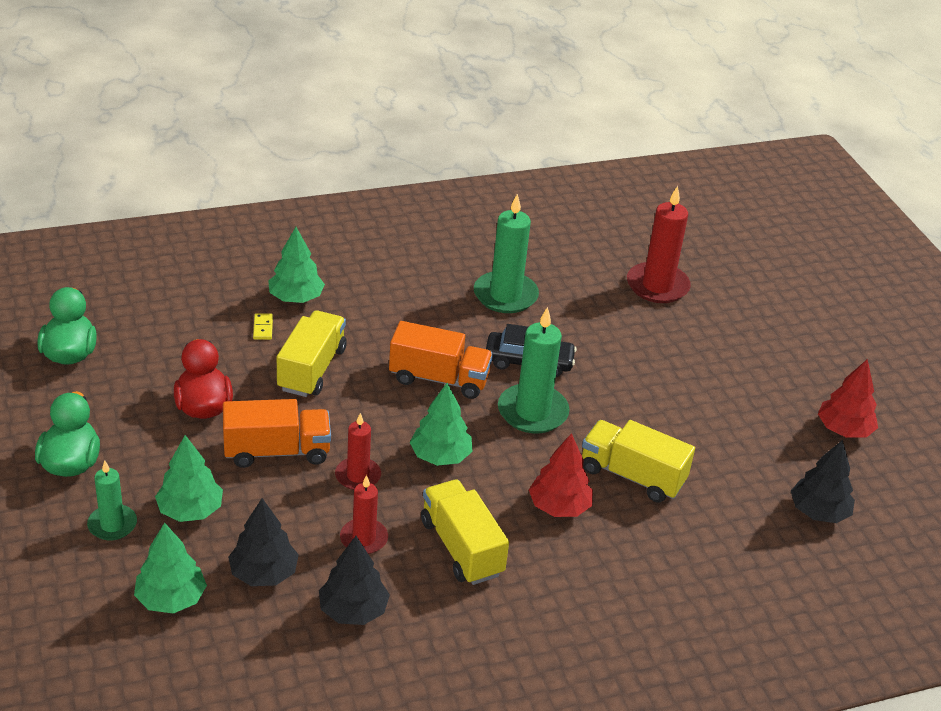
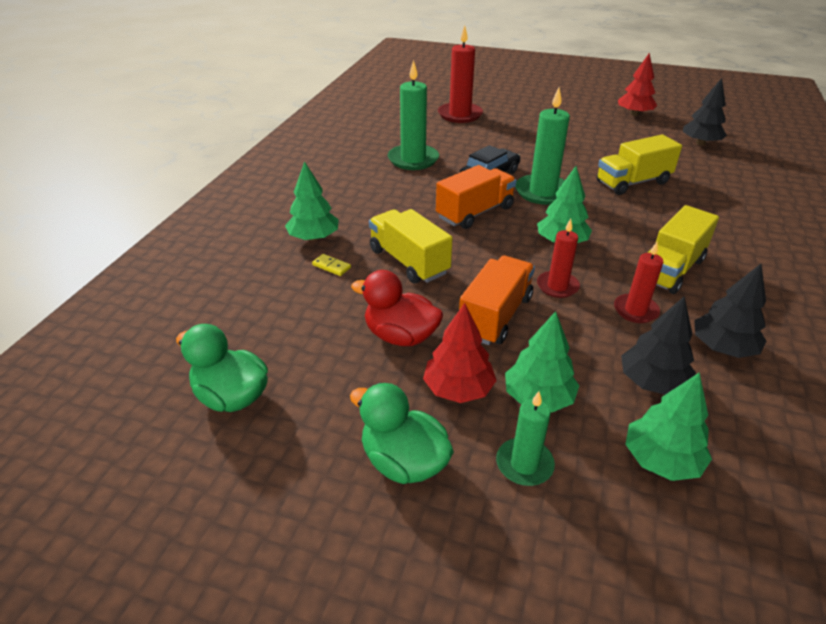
camera: 50 degrees left, 0 degrees up
(461, 548) = (670, 269): yellow truck -> yellow truck turned 60 degrees counterclockwise
(559, 507) = (647, 217): red tree -> red tree (458, 389)

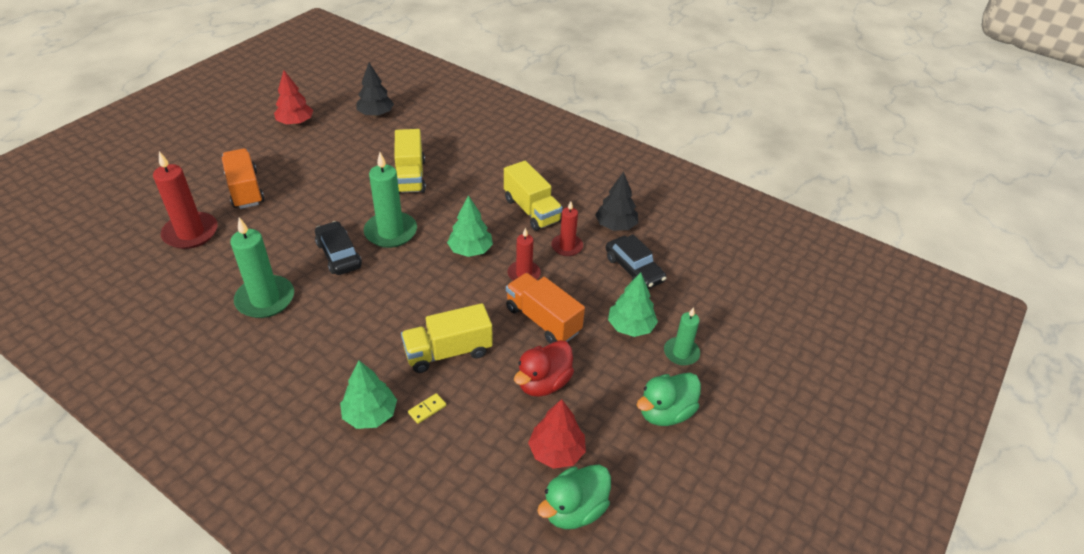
camera: 75 degrees left, 5 degrees up
(458, 389) = (610, 365): red tree -> red tree (556, 452)
(475, 213) = (397, 285): orange truck -> orange truck (245, 190)
(652, 382) = (634, 269): black tree -> black car
(661, 460) = (692, 292): green tree -> none

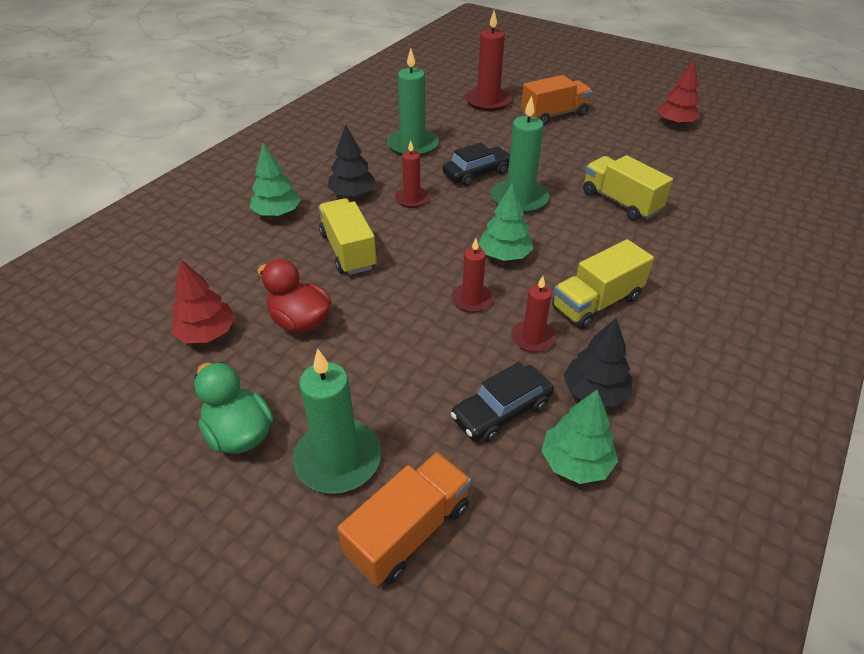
camera: 90 degrees right, 0 degrees up
(371, 304) = (412, 199): none -> red candle
(376, 114) = (727, 167): black tree -> black tree (352, 194)
(410, 176) = (620, 202): yellow truck -> yellow truck turned 60 degrees clockwise
(427, 409) = (277, 244): yellow domino -> none
(543, 320) = (395, 318): orange truck -> orange truck (409, 531)
(574, 509) = (134, 348): green duck -> none
(631, 327) = (387, 403): green tree -> green tree (576, 462)
(681, 353) = (338, 459): green candle -> green candle, size x1.66

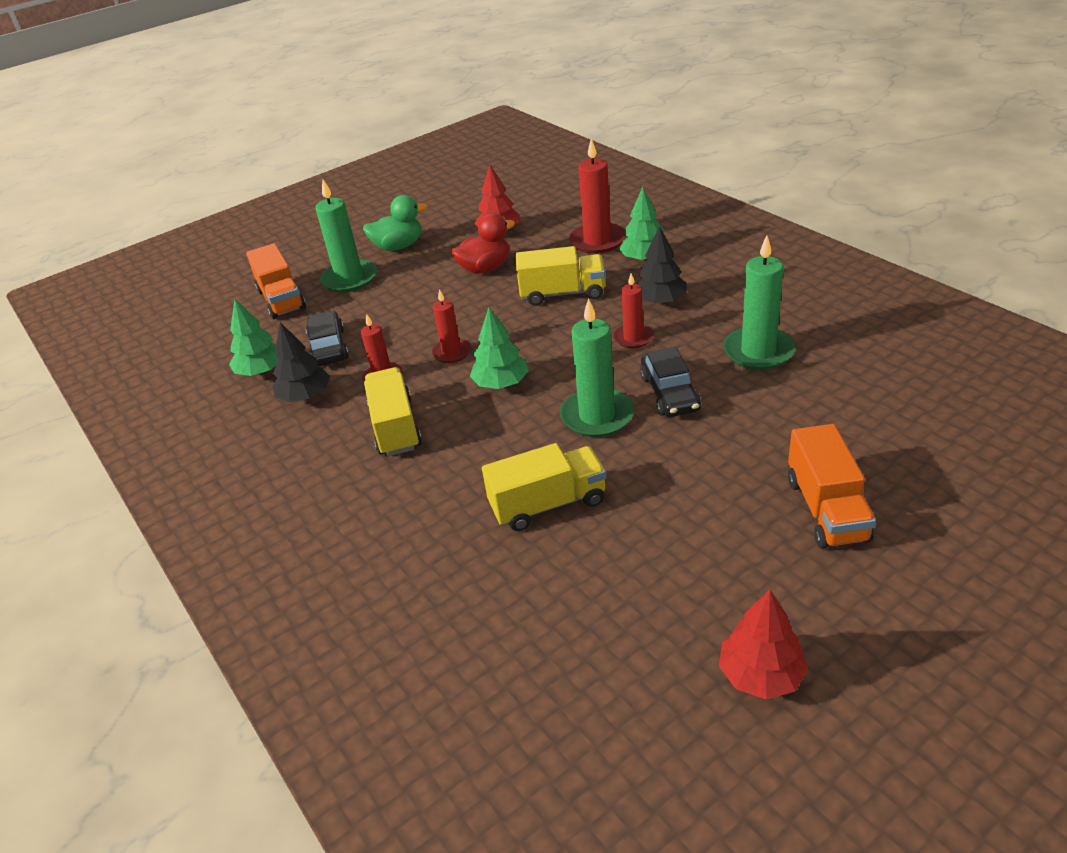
camera: 115 degrees right, 5 degrees down
(488, 101) = (889, 443): red candle -> red candle (597, 241)

